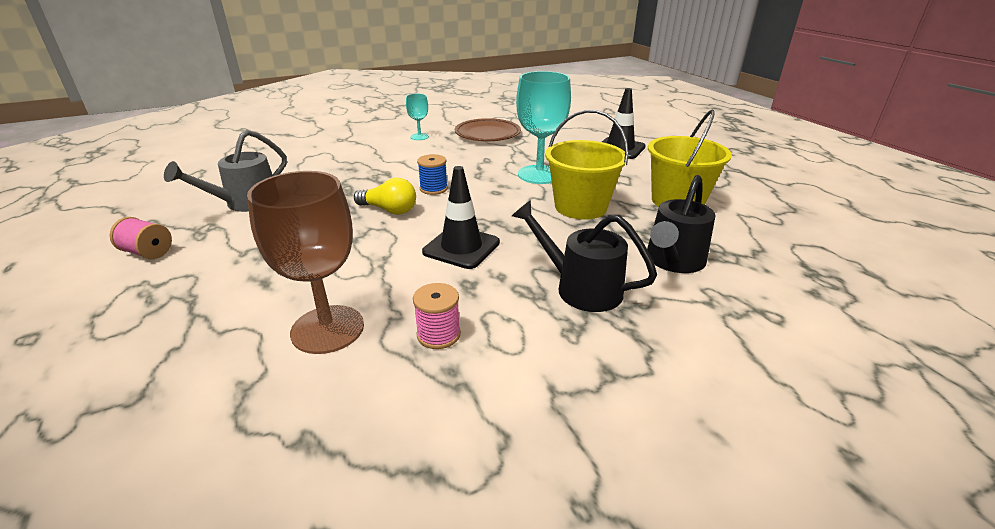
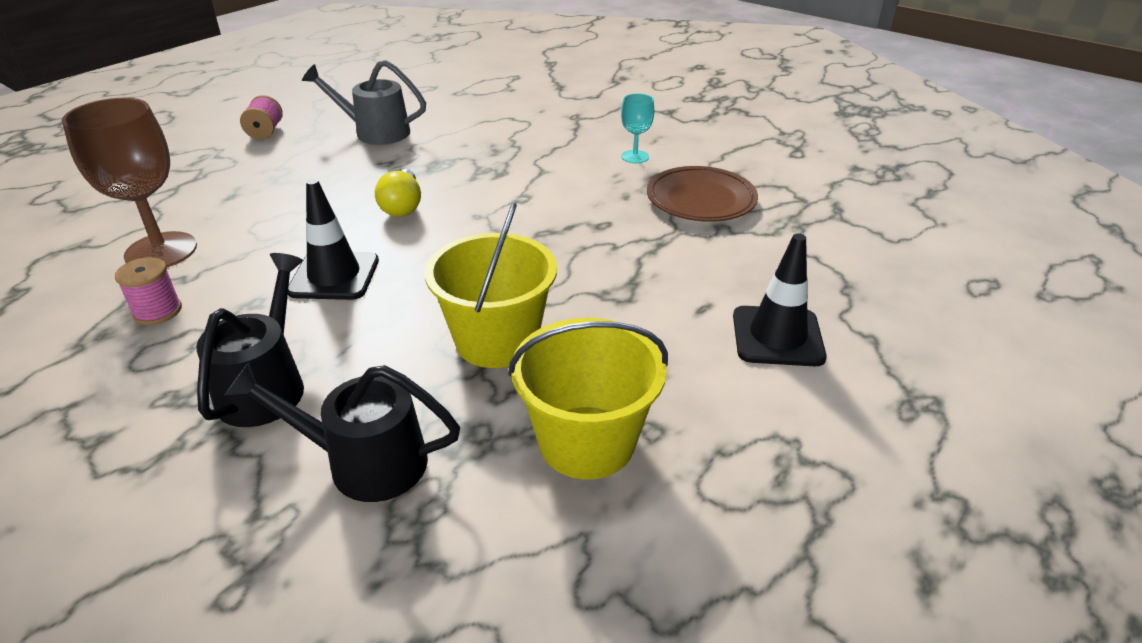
camera: 65 degrees right, 5 degrees up
(433, 189) = (477, 215): blue spool -> none
(539, 175) = (585, 279): turquoise goblet -> none

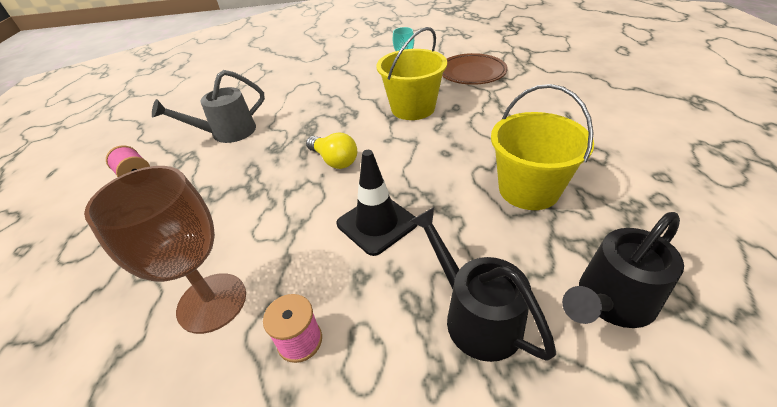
camera: 40 degrees left, 5 degrees up
(587, 442) = (656, 201): yellow bucket -> yellow bucket (413, 108)
(777, 336) = (613, 108): black traffic cone -> none

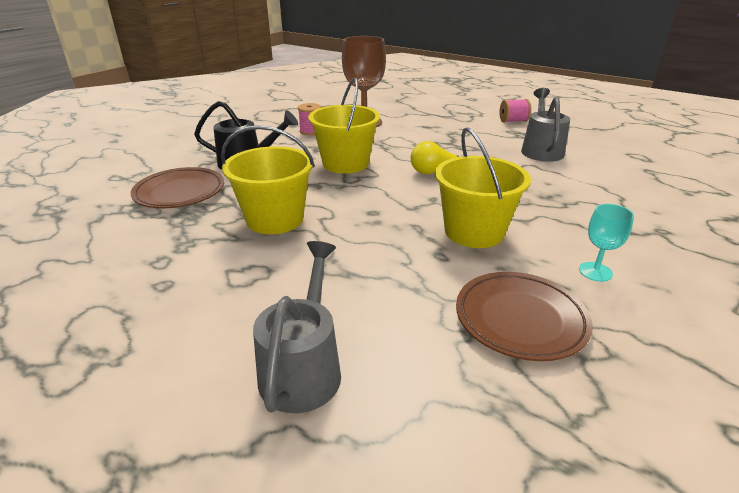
camera: 125 degrees right, 10 degrees down
(377, 223) = (345, 163): black traffic cone -> yellow bucket
(592, 98) = (303, 367): none -> grey watering can
(610, 302) = (180, 192): black watering can -> brown plate

